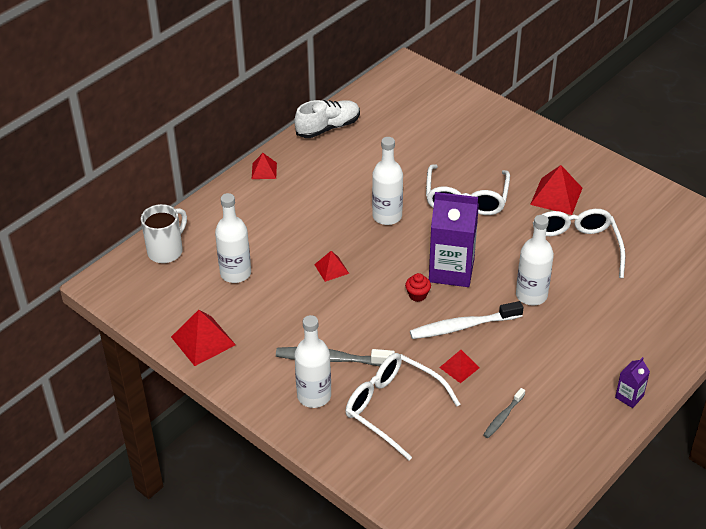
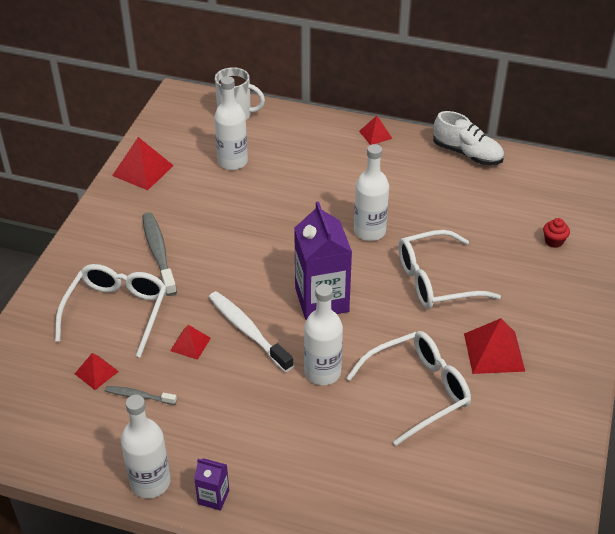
camera: 65 degrees right, 0 degrees up
(314, 396) = (109, 256): white bottle -> white bottle (150, 482)
(331, 269) = (273, 217): red pyramid -> red pyramid (96, 372)
(417, 295) = (272, 285): red cupcake -> red cupcake (554, 241)

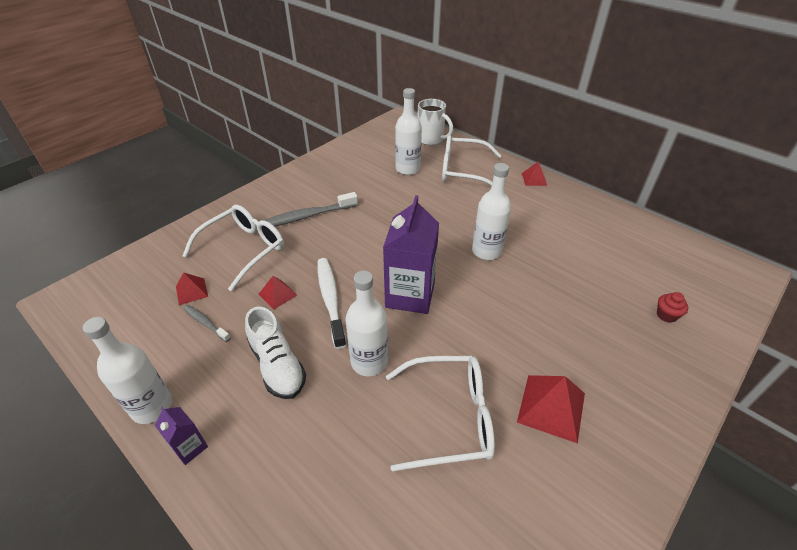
camera: 25 degrees right, 0 degrees up
(142, 170) = (339, 158): red pyramid -> none
(158, 253) = (307, 216): grey toothbrush -> grey toothbrush turned 120 degrees counterclockwise
(435, 280) = (525, 313): white glasses -> white glasses (462, 171)
(467, 154) = (609, 214): white shoe -> white shoe (277, 365)

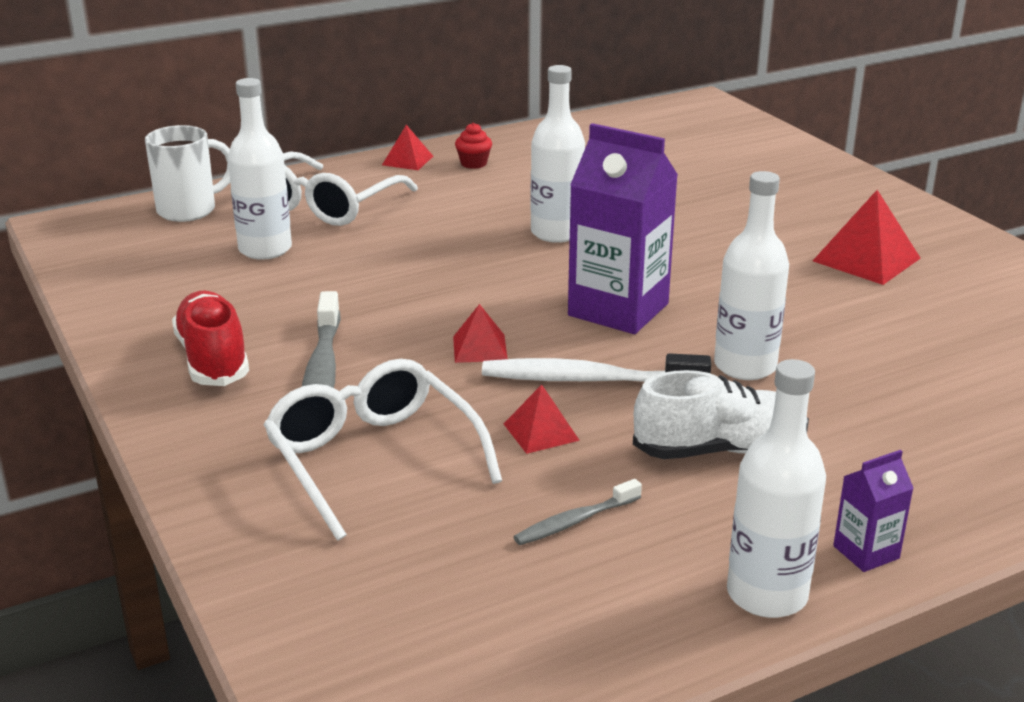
camera: 70 degrees left, 15 degrees down
(191, 291) = (465, 536): red pyramid -> red pyramid (479, 348)
(308, 186) = (213, 359): none -> red shoe
(449, 417) = (865, 325): white glasses -> none
(666, 315) = (749, 161): red cupcake -> red cupcake (473, 163)

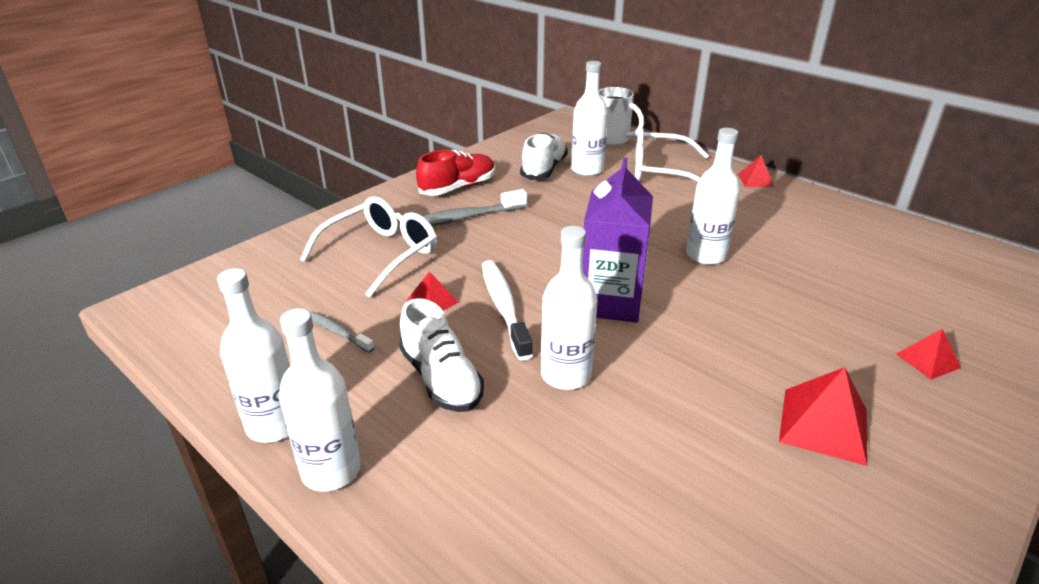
camera: 70 degrees right, 5 degrees up
(227, 279) = (544, 169): none -> white shoe
(473, 163) = (781, 203): red cupcake -> none
(479, 348) = (519, 260): red pyramid -> red pyramid (927, 360)
(866, 552) = (331, 470): purple carton -> white bottle

